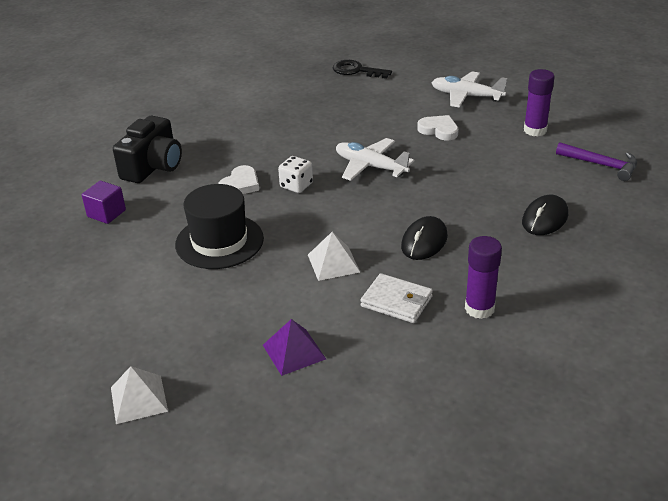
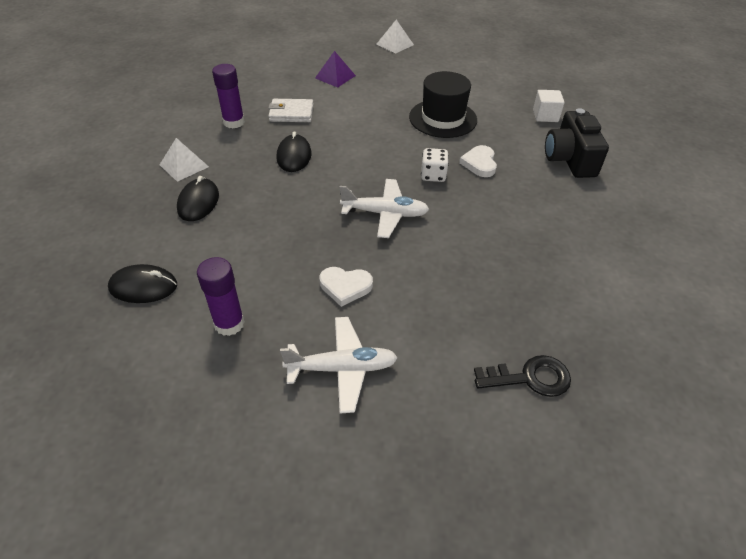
camera: 150 degrees right, 10 degrees up
(106, 213) = (545, 116): purple cube -> white cube
(333, 263) = (350, 125): white pyramid -> white pyramid (184, 165)
(601, 165) = (143, 287): purple hammer -> black mouse

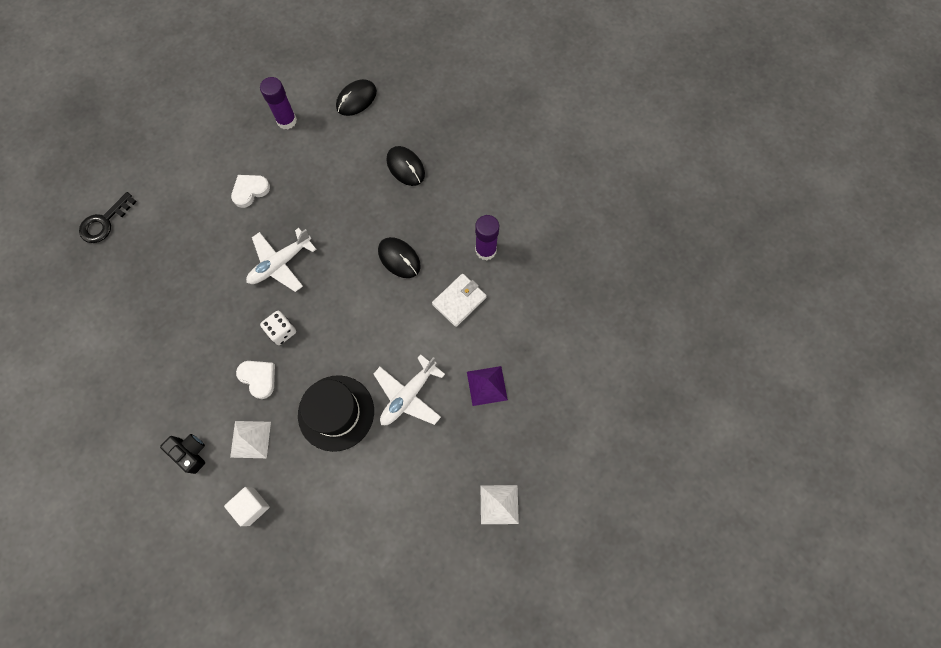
camera: 135 degrees right, 25 degrees up
(184, 165) = (457, 183): white pyramid -> white pyramid (250, 439)
(342, 368) = (205, 148): white plane -> white plane (408, 395)
(570, 159) = (190, 453): black camera -> black camera, size x0.58

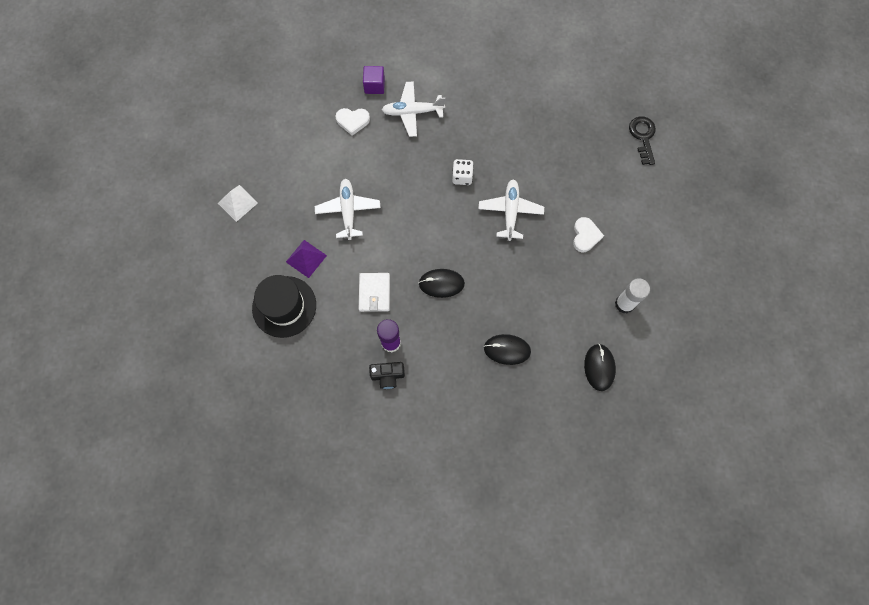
camera: 135 degrees right, 0 degrees up
(190, 453) = (436, 79): black camera -> black camera (388, 376)
(250, 439) = (412, 112): white pyramid -> white plane
(251, 506) = (374, 86): white cube -> purple cube
(258, 378) = (445, 142): white heart -> white heart (352, 121)
(286, 121) = (624, 304): purple glue stick -> white glue stick
(336, 413) = (380, 165): black hat -> black hat (284, 306)

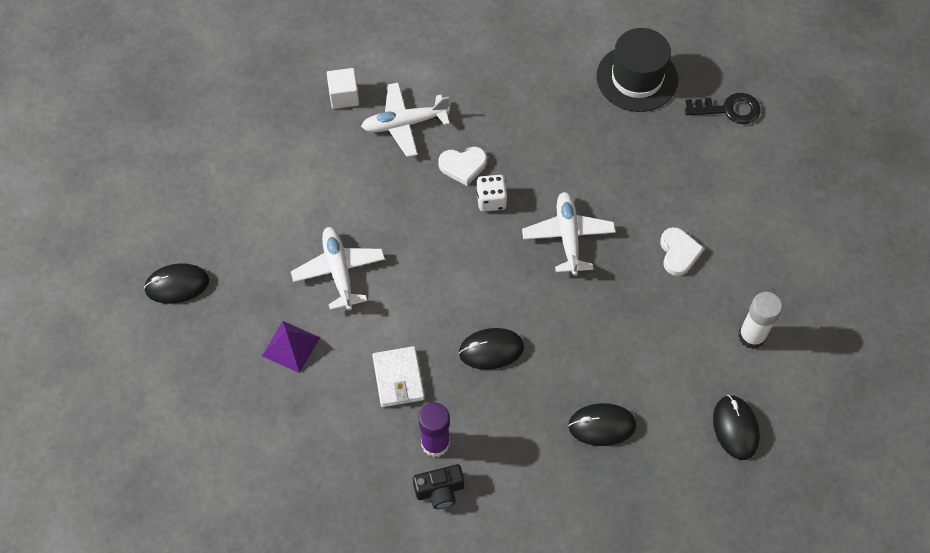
camera: 10 degrees left, 10 degrees down
(237, 203) = (177, 285): white pyramid -> black mouse
(284, 306) = (271, 418): black hat -> black hat (637, 78)
(352, 121) = (322, 148): white heart -> white heart (463, 166)
(374, 86) = (344, 96): purple cube -> white cube
(643, 137) = (729, 109): black key -> black key turned 105 degrees clockwise

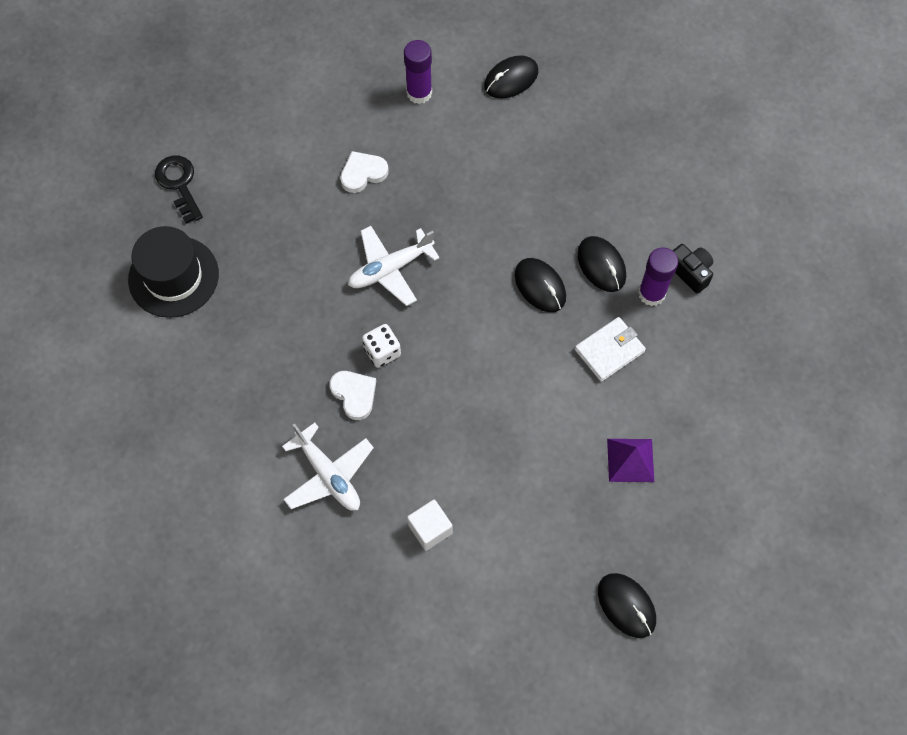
camera: 115 degrees left, 5 degrees up
(339, 271) = (530, 455): white plane -> none
(344, 96) = (320, 555): white cube -> white cube (430, 529)
(602, 425) = (563, 174): black mouse -> black mouse (601, 265)
(751, 336) = (419, 93): white glue stick -> purple glue stick

